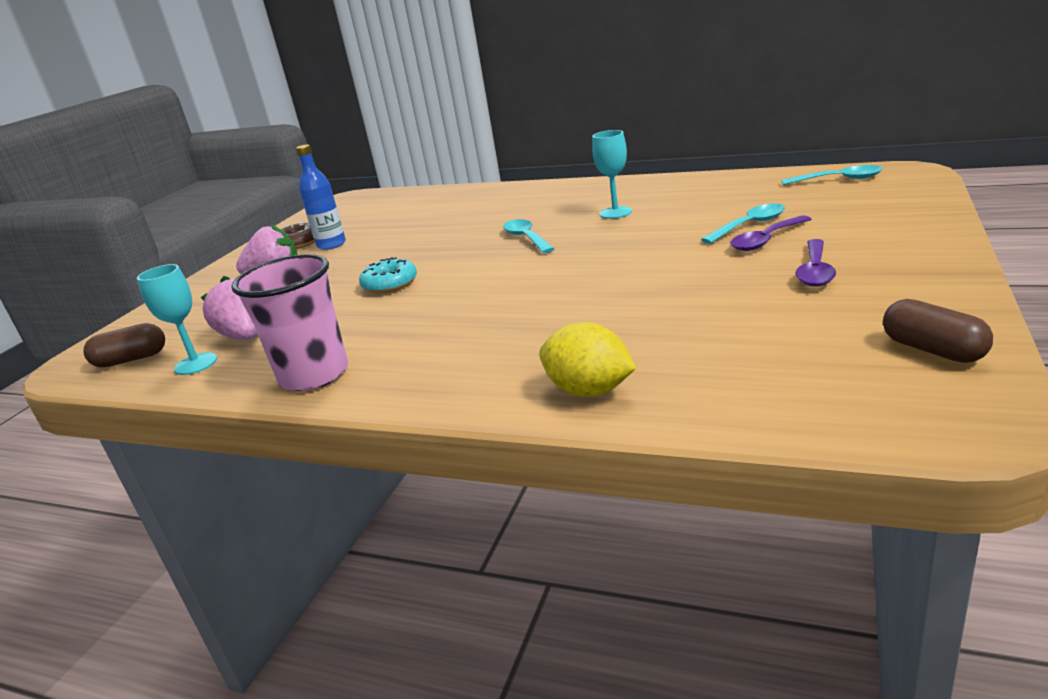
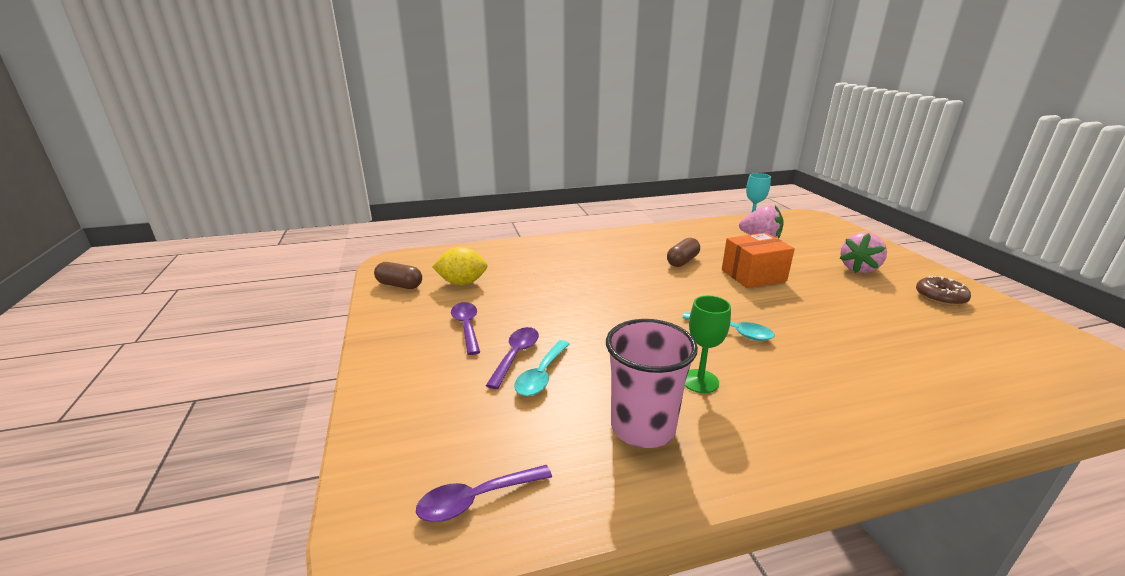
camera: 140 degrees right, 0 degrees up
(131, 359) = (790, 222): brown capsule -> brown capsule (682, 261)
(314, 375) = (679, 232): pink cup -> pink cup (643, 427)
(331, 245) = (902, 300): blue bottle -> none
(390, 284) = (753, 275): turquoise donut -> orange box
(589, 391) = (544, 247): yellow lemon -> yellow lemon (462, 283)
(615, 213) = (700, 381): turquoise goblet -> green goblet
(839, 180) = (476, 499): turquoise spoon -> purple spoon

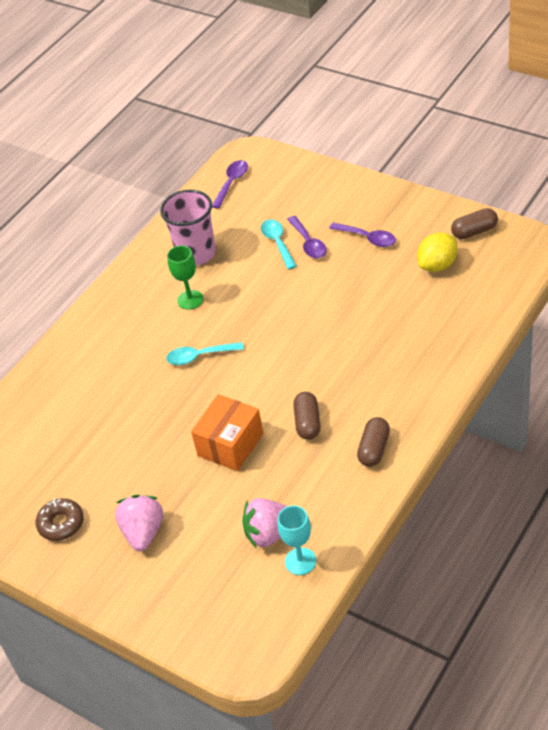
camera: 145 degrees right, 20 degrees up
(655, 238) = (374, 449): none -> brown capsule

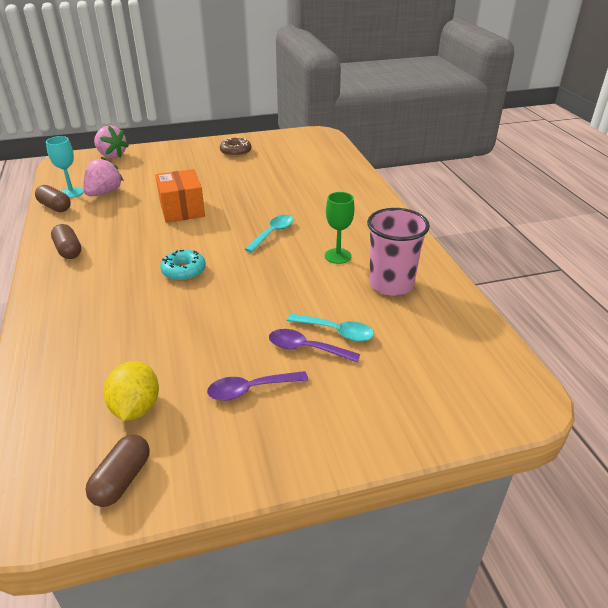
camera: 125 degrees right, 10 degrees down
(143, 532) = (184, 166): pink strawberry -> pink strawberry (111, 155)
(232, 183) = (477, 358): purple spoon -> none
(308, 423) = (138, 240): brown capsule -> brown capsule (55, 207)
(309, 358) = (184, 271): none -> turquoise donut

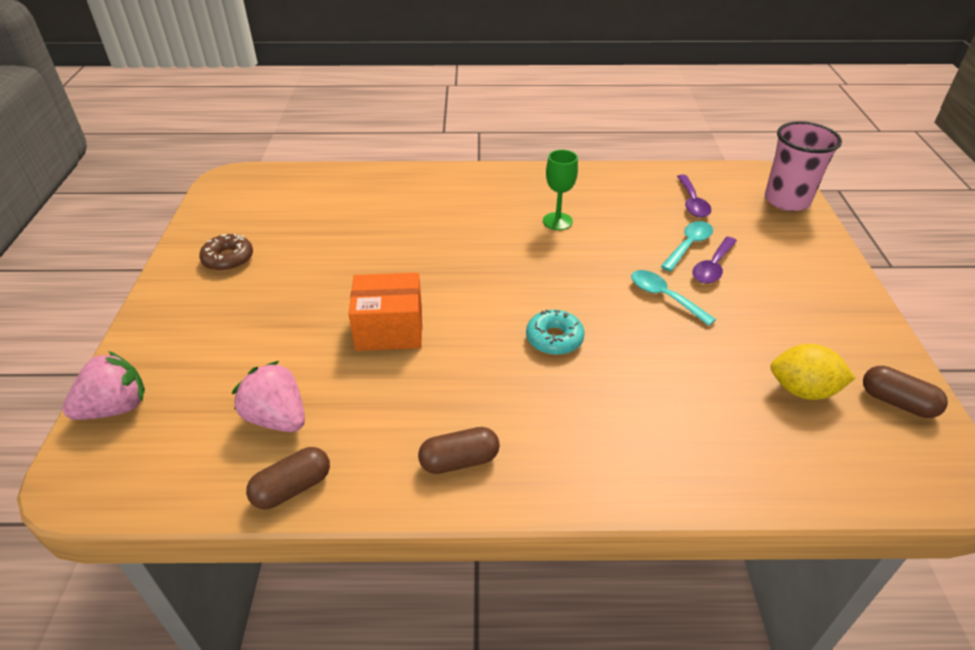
camera: 75 degrees left, 5 degrees up
(71, 192) = (245, 466): turquoise goblet -> none
(250, 389) = (771, 309): purple spoon -> purple spoon (692, 203)
(273, 233) = (491, 257): turquoise spoon -> turquoise spoon (664, 297)
(391, 284) = (618, 201): pink cup -> pink cup (787, 200)

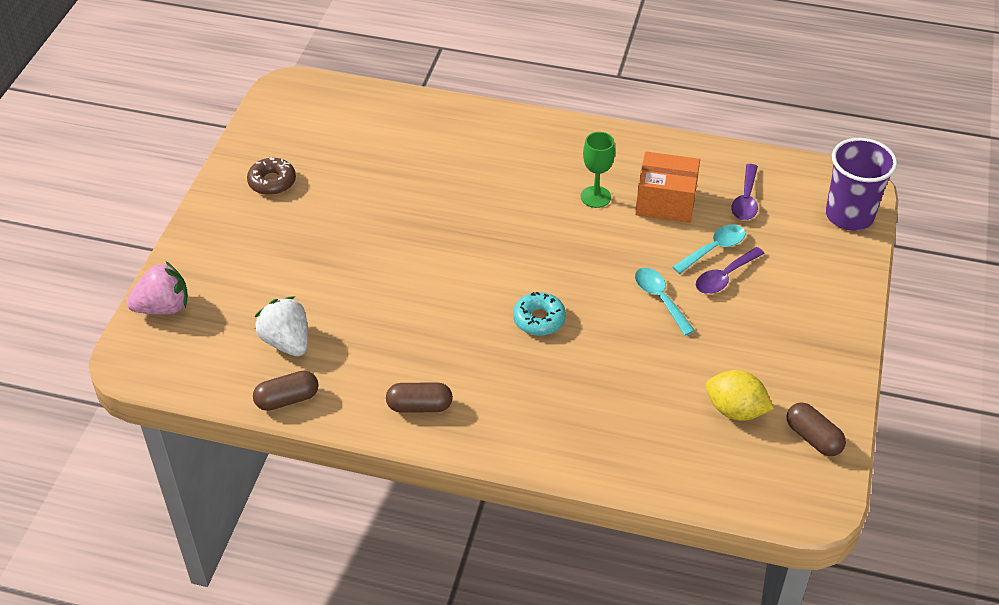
camera: 15 degrees right, 5 degrees up
(277, 418) = (287, 342): pink strawberry -> white strawberry
(389, 329) = (398, 281): orange box -> orange box (665, 202)
(787, 200) = (849, 215): pink cup -> purple cup

